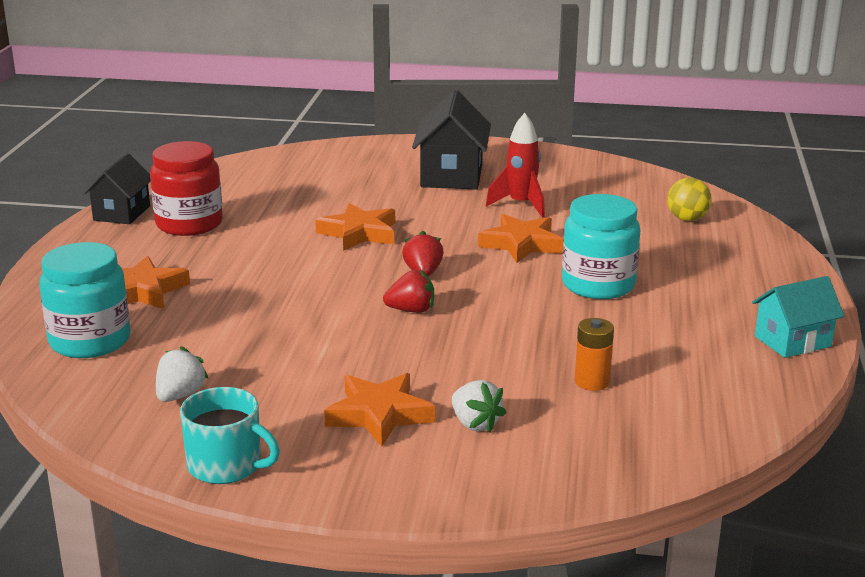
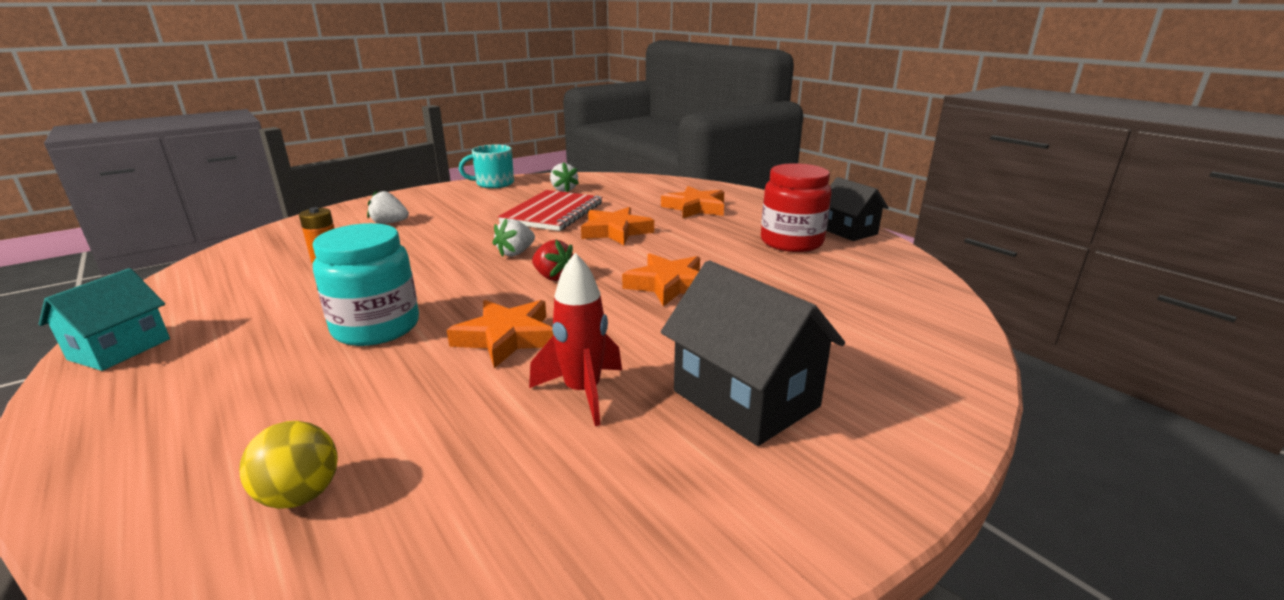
camera: 135 degrees right, 0 degrees up
(90, 341) = (655, 189): turquoise jar -> none
(281, 353) = (552, 213): none -> red notebook
(379, 415) = (451, 211): orange star -> orange star (616, 231)
(411, 310) = (516, 253): red strawberry -> white strawberry

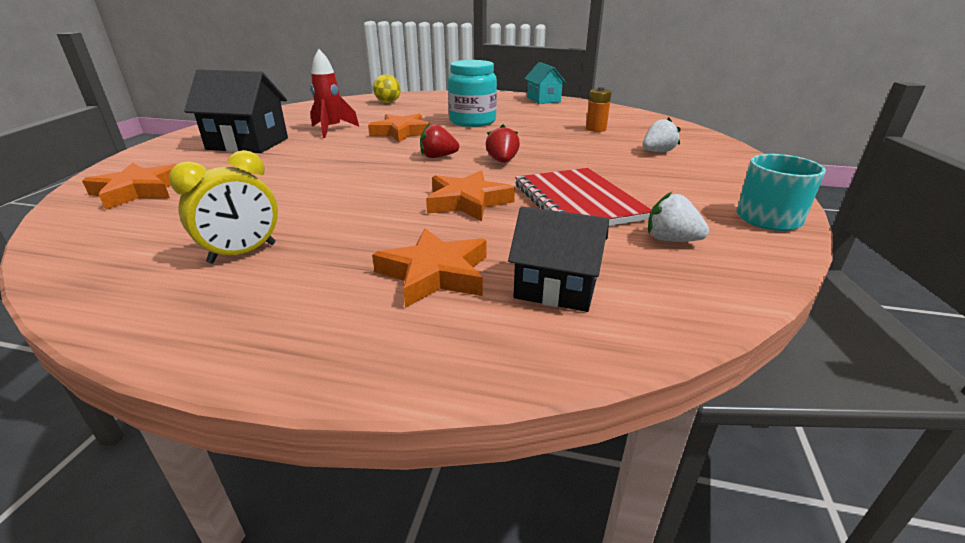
camera: 140 degrees right, 5 degrees up
(516, 253) = (502, 161): white strawberry -> red strawberry
(669, 285) = (344, 174): orange star -> orange star (138, 191)
(791, 242) = (243, 253): red jar -> yellow clock
(848, 231) = (142, 309): black house -> black house (556, 288)

